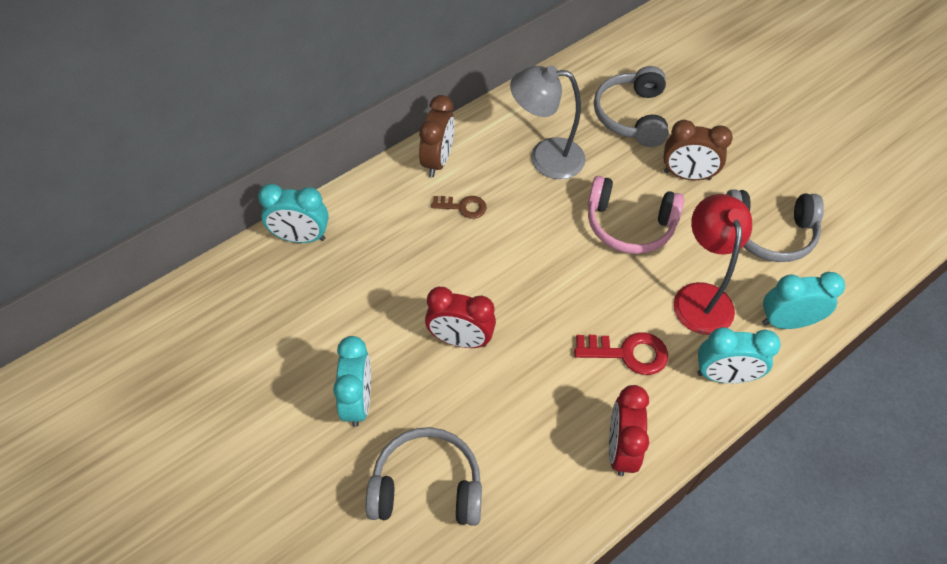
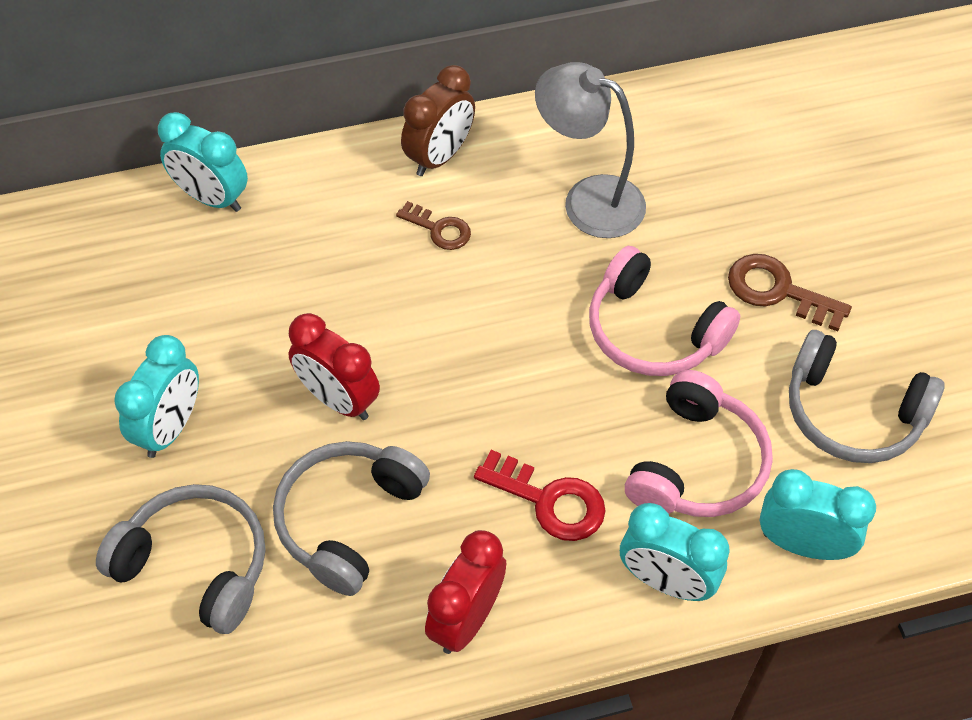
camera: 25 degrees right, 0 degrees up
(632, 116) = (746, 181): grey headphones -> grey headphones (348, 520)
(687, 175) = (778, 291): brown clock -> brown key
(700, 296) = (696, 464): red lamp -> pink headphones

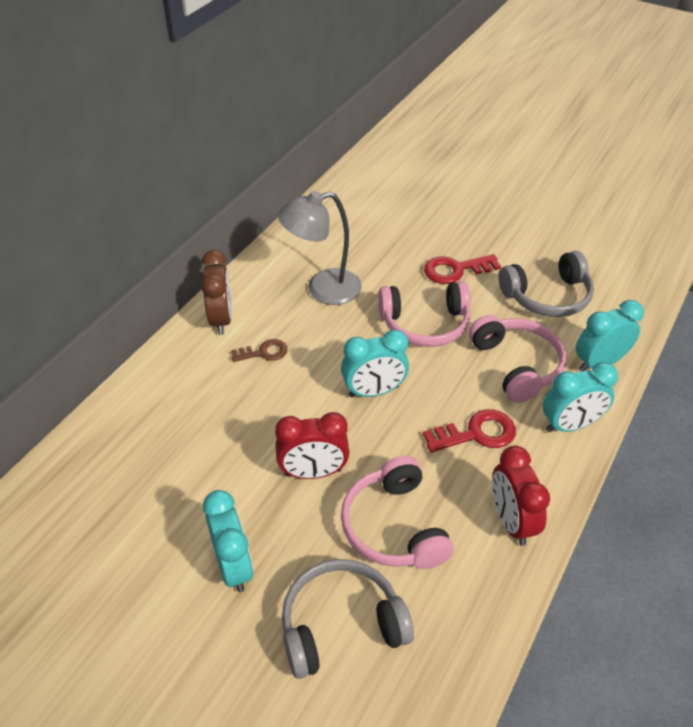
camera: 45 degrees left, 10 degrees down
(212, 198) = (108, 427): turquoise clock -> turquoise clock (373, 391)
(348, 520) = (394, 526): grey headphones -> pink headphones
(778, 291) = (455, 270): brown key -> red key

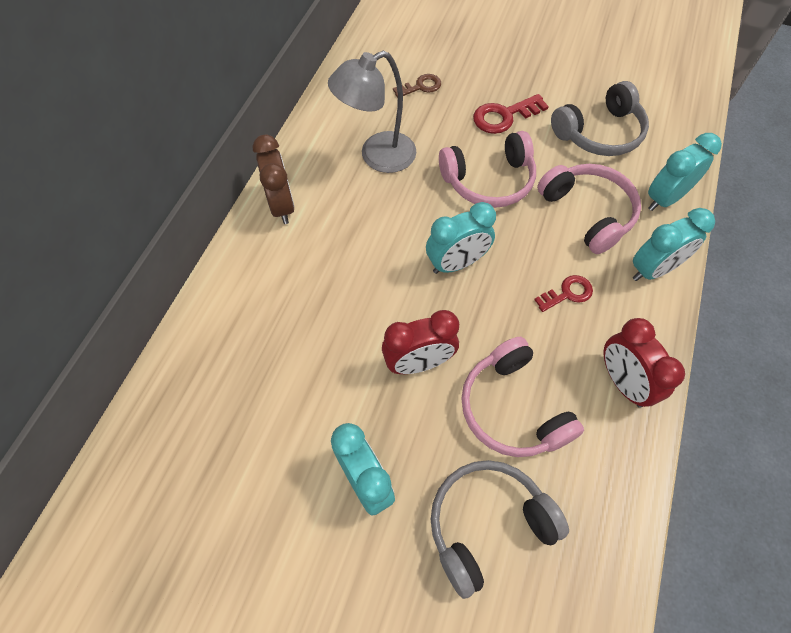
camera: 10 degrees left, 15 degrees up
(264, 352) = (335, 237): brown key -> brown key (421, 87)
(476, 433) = (567, 293): red key -> red key, size x0.66

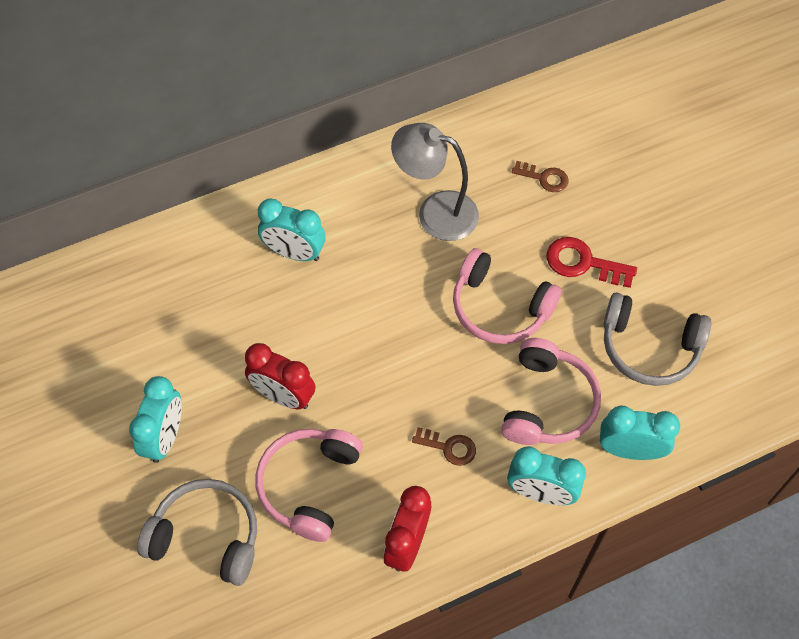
camera: 45 degrees right, 0 degrees up
(282, 206) = (319, 194): brown clock -> none
(456, 263) = (394, 350): turquoise clock -> turquoise clock (294, 253)
(567, 293) = (449, 447): red key -> brown key

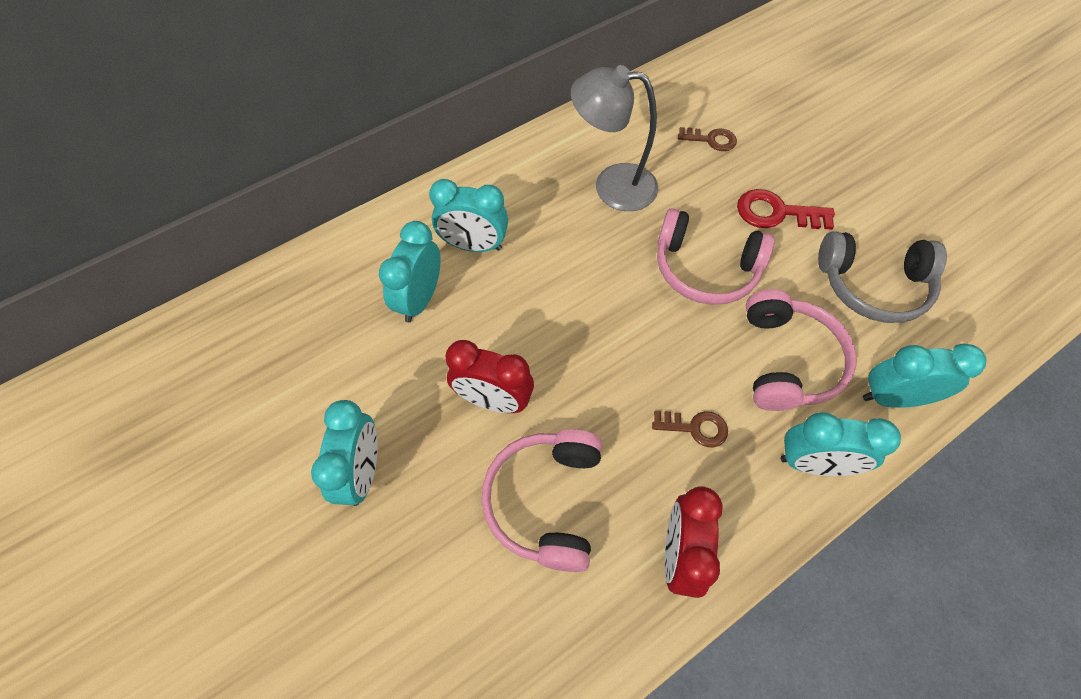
camera: 10 degrees left, 0 degrees up
(206, 537) = (433, 590): grey headphones -> none
(237, 296) = (420, 299): none -> turquoise clock

